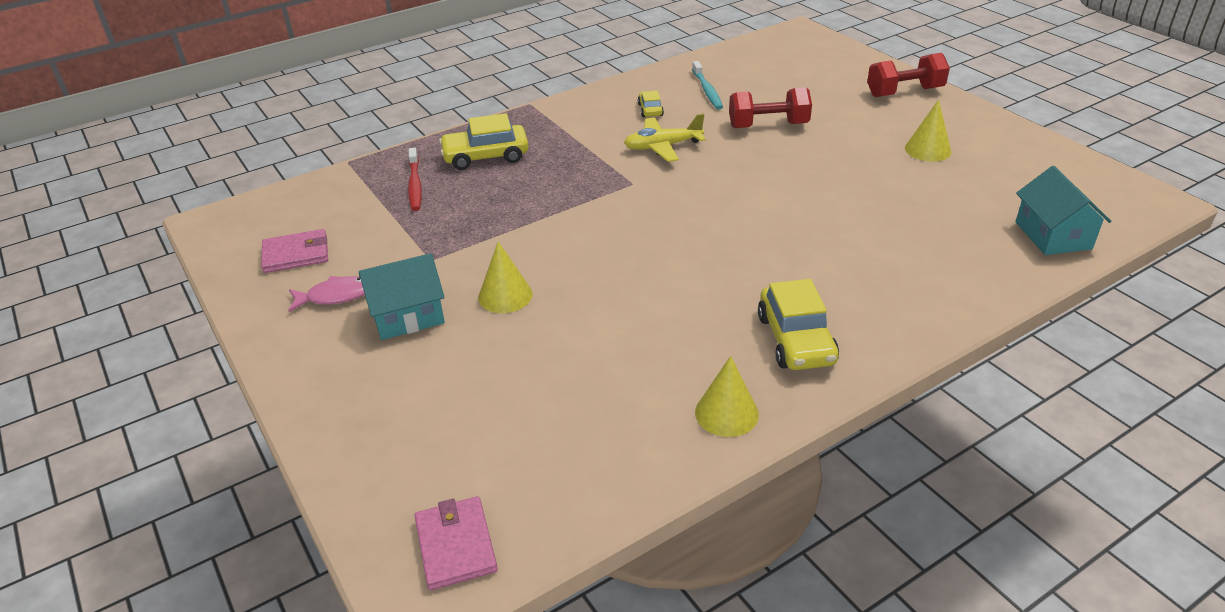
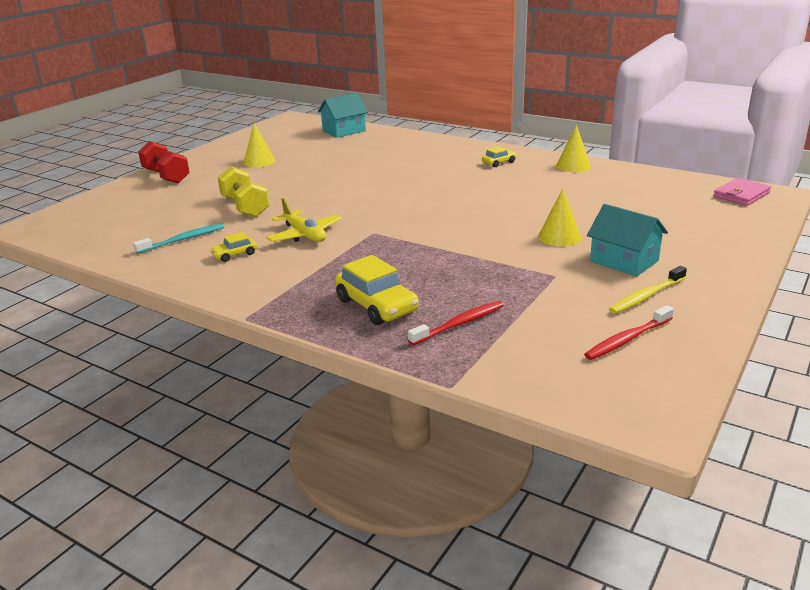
camera: 115 degrees left, 10 degrees down
(296, 254) = (627, 339): pink wallet -> red toothbrush
(335, 296) = (646, 296): pink fish -> yellow toothbrush
(768, 125) = (245, 207): red dumbbell -> yellow dumbbell
(796, 340) = (499, 162): yellow car -> yellow car, size x0.53

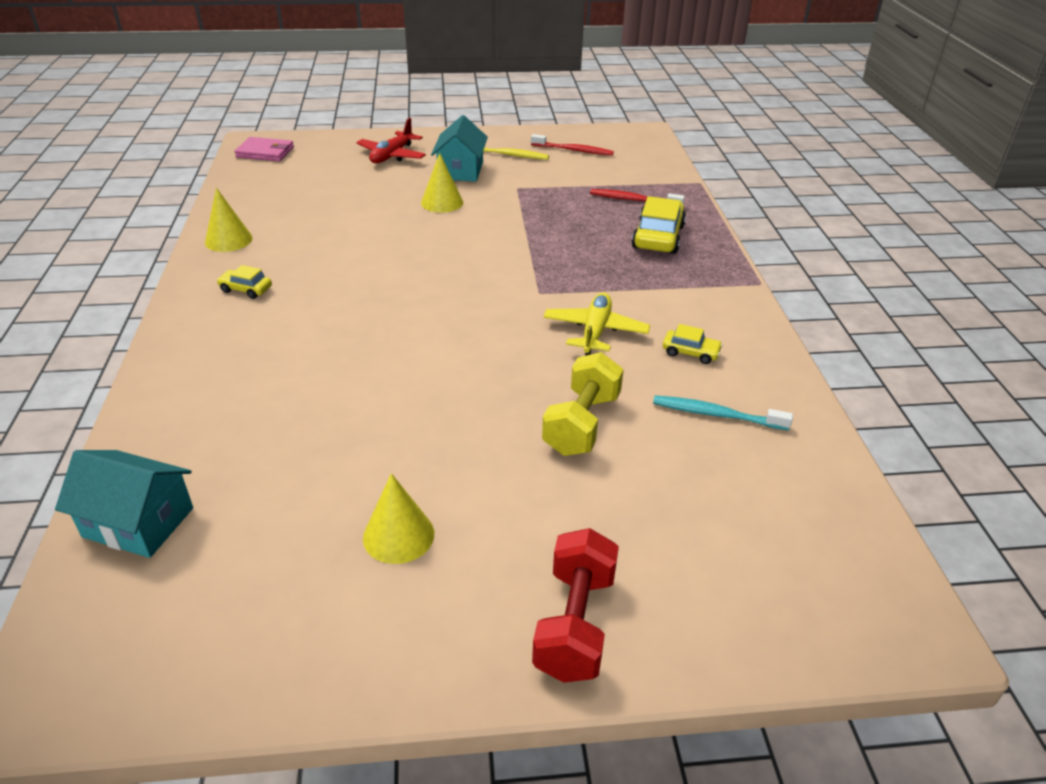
camera: 130 degrees left, 10 degrees up
(692, 240) = (392, 156): none -> red plane

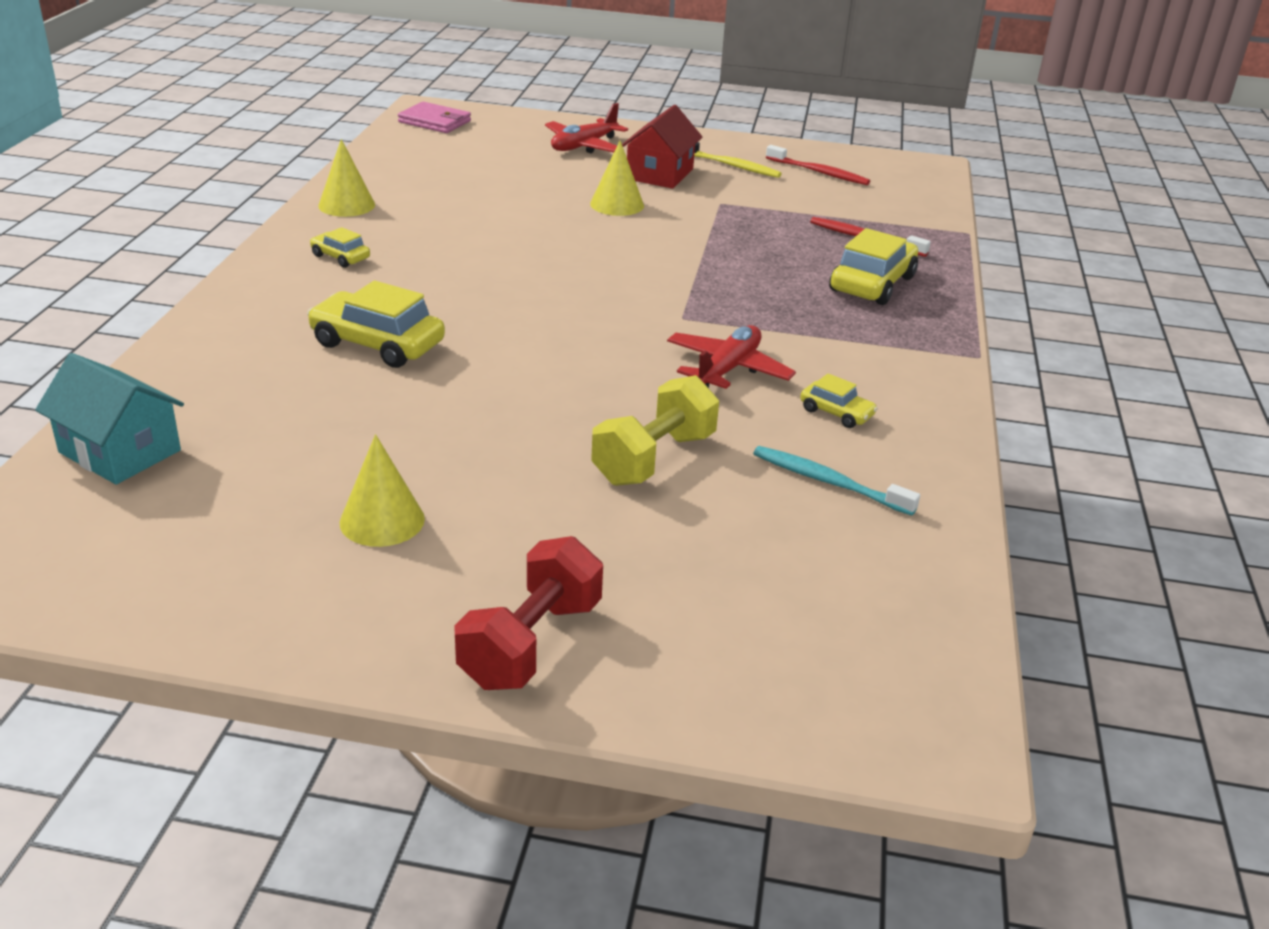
camera: 15 degrees right, 5 degrees down
(315, 365) = (377, 344): none -> yellow car
(460, 170) = (659, 174): turquoise house -> red house
(595, 331) = (728, 369): yellow plane -> red plane

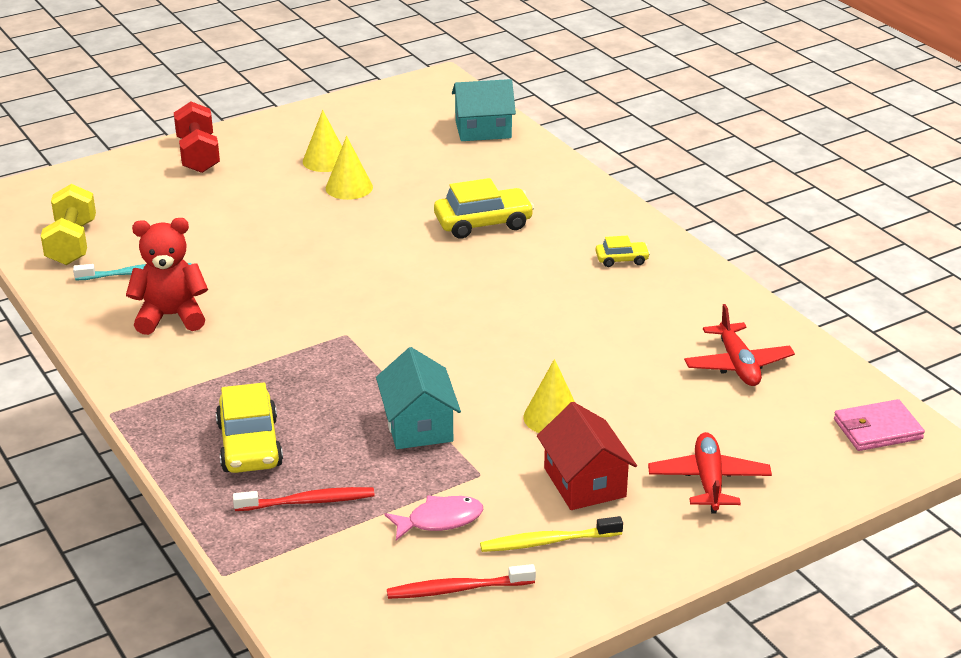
camera: 140 degrees right, 0 degrees up
(346, 205) = (714, 298): yellow cone -> yellow cone (349, 187)
(654, 459) = (242, 241): yellow dumbbell -> yellow dumbbell (72, 243)
(721, 240) = (418, 425): none -> turquoise house
(728, 369) = (268, 311): red plane -> red plane (737, 365)
(784, 197) = (440, 520): none -> pink fish
(836, 413) = (171, 316): yellow car -> red teddy bear

